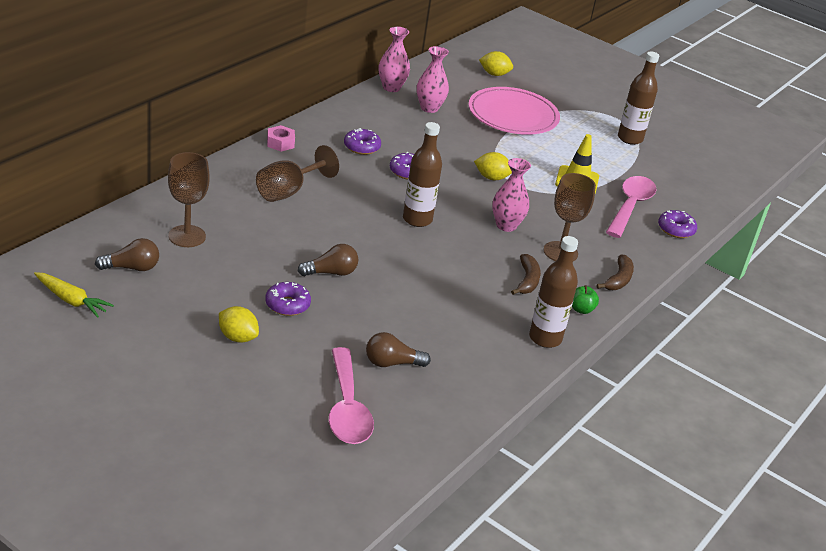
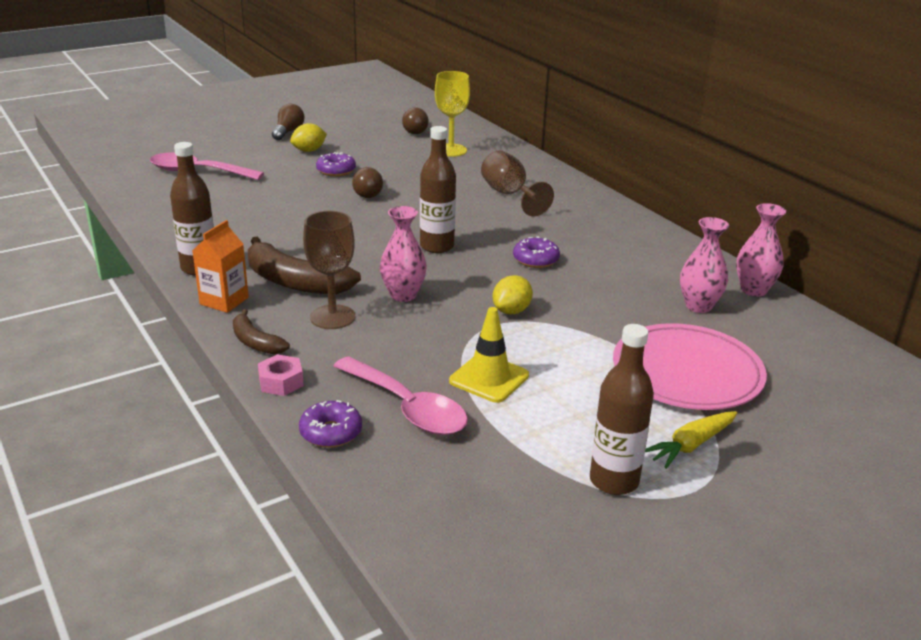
camera: 115 degrees right, 5 degrees down
(71, 300) = (387, 112): yellow carrot -> yellow carrot (691, 445)
(187, 236) = (451, 150): brown goblet -> yellow goblet
(280, 143) = (604, 204): pink nut -> pink nut (281, 382)
(361, 147) = (594, 244): purple donut -> none
(392, 363) = (231, 195): brown light bulb -> brown light bulb (288, 132)
(494, 74) = (831, 390): yellow lemon -> none
(527, 281) = (294, 282): brown banana -> brown banana, size x1.80
(581, 309) = (224, 301): green apple -> orange carton

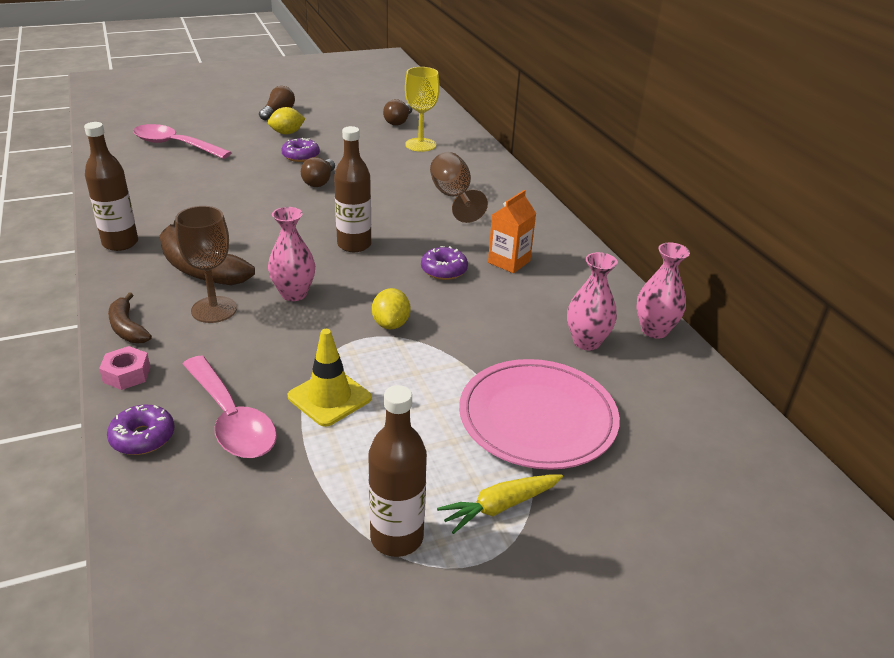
camera: 10 degrees right, 5 degrees up
(224, 301) = (123, 280): orange carton -> orange carton (509, 262)
(511, 311) = (391, 324): yellow lemon -> yellow lemon turned 45 degrees counterclockwise

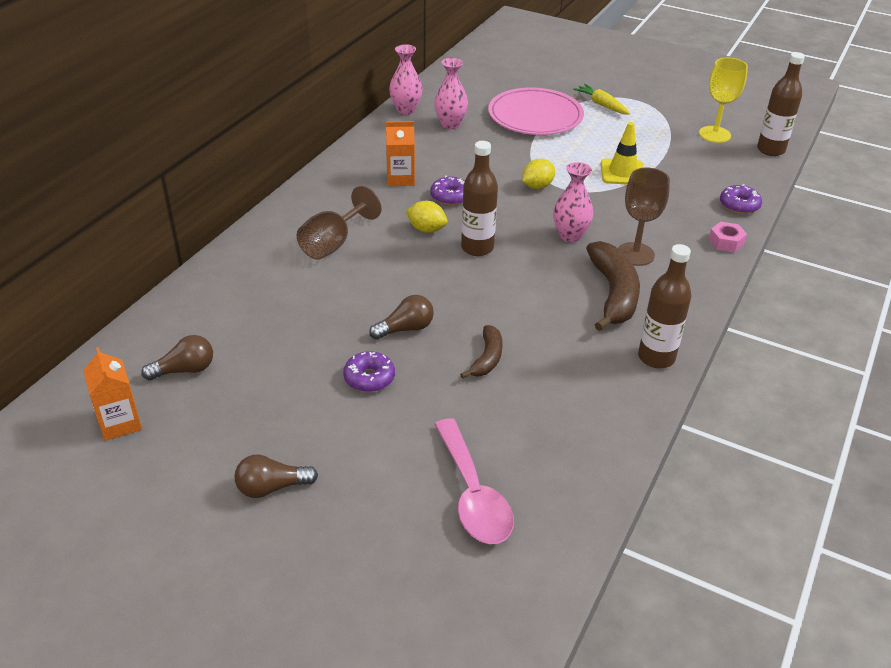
camera: 130 degrees left, 5 degrees up
(127, 328) = (705, 273): brown banana -> brown banana (487, 358)
(231, 419) = (685, 189): pink spoon -> none
(287, 133) = (325, 431): yellow lemon -> yellow lemon (426, 229)
(385, 101) = (120, 423): none -> orange carton
(396, 537) = (657, 118): brown bottle -> brown bottle (770, 150)
(420, 145) = (237, 318): yellow goblet -> yellow goblet (714, 134)
(500, 507) = (602, 105): yellow carrot -> yellow carrot turned 150 degrees counterclockwise

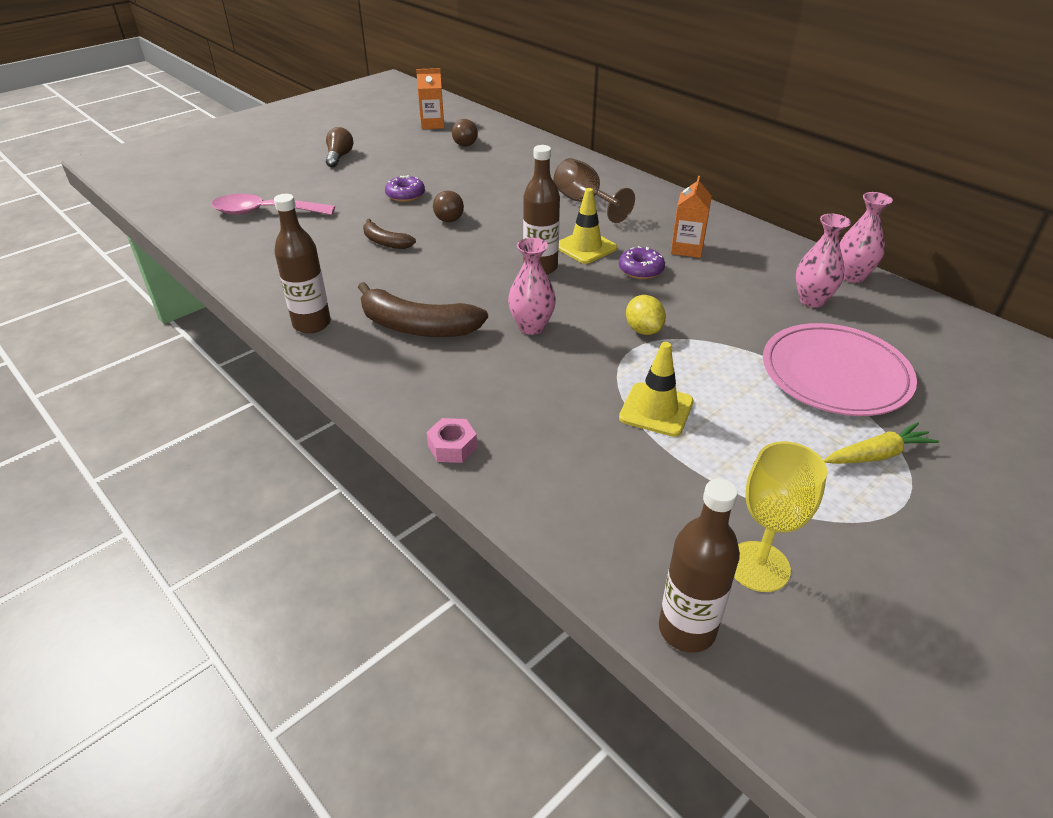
camera: 110 degrees right, 0 degrees up
(426, 229) = (585, 247): yellow lemon -> yellow traffic cone
(635, 254) = (472, 362): brown goblet -> none
(739, 205) = (528, 499): purple donut -> none

